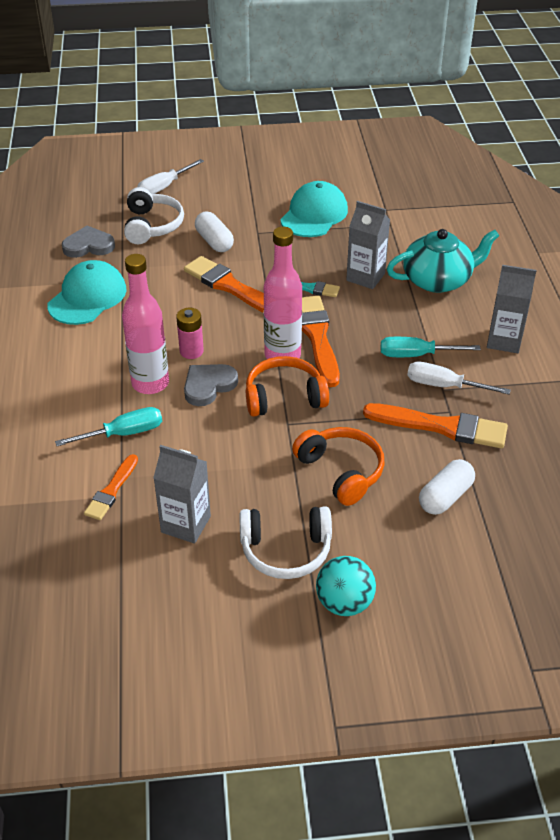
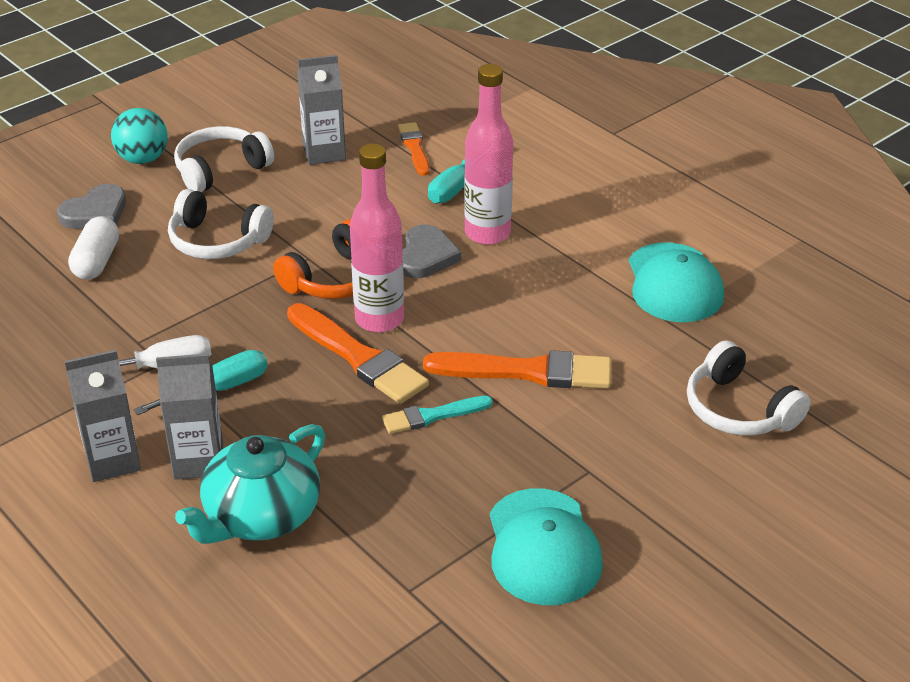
camera: 145 degrees right, 5 degrees down
(88, 246) = (770, 342): grey heart -> grey heart (95, 212)
(163, 187) = (816, 482): white screwdriver -> none
(191, 351) = (484, 280): pink battery -> none
(214, 241) = (628, 426): white capsule -> none
(341, 471) = (217, 241): orange headphones -> white headphones
(365, 277) = (368, 470): grey carton -> grey carton (198, 461)
(441, 427) = (138, 322): orange brush -> none

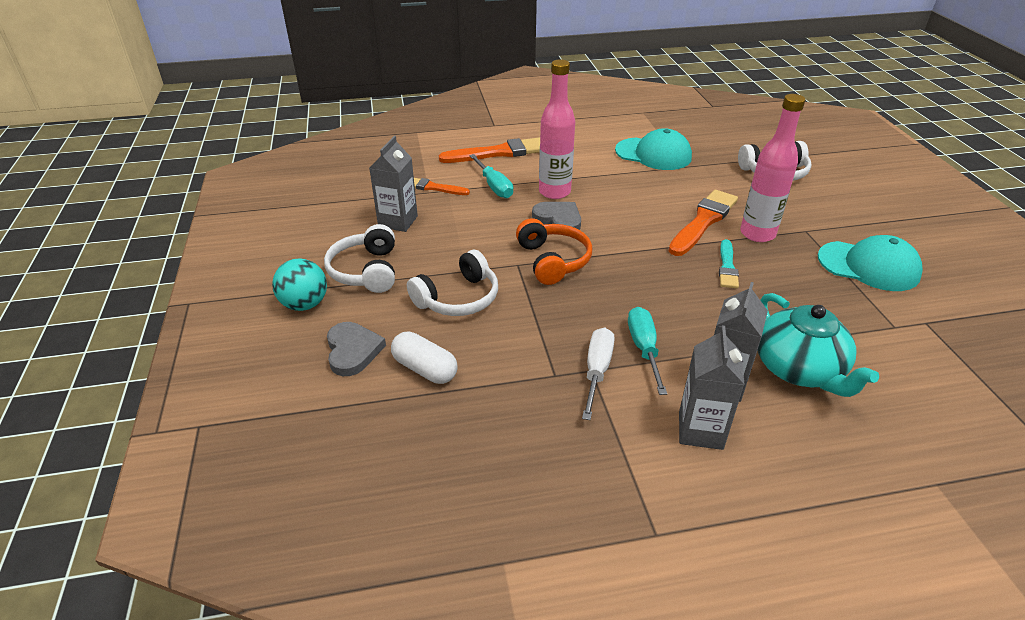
camera: 60 degrees left, 0 degrees up
(358, 357) = (648, 277): orange brush -> orange brush (498, 153)
(379, 319) = (612, 256): pink bottle -> pink bottle (757, 234)

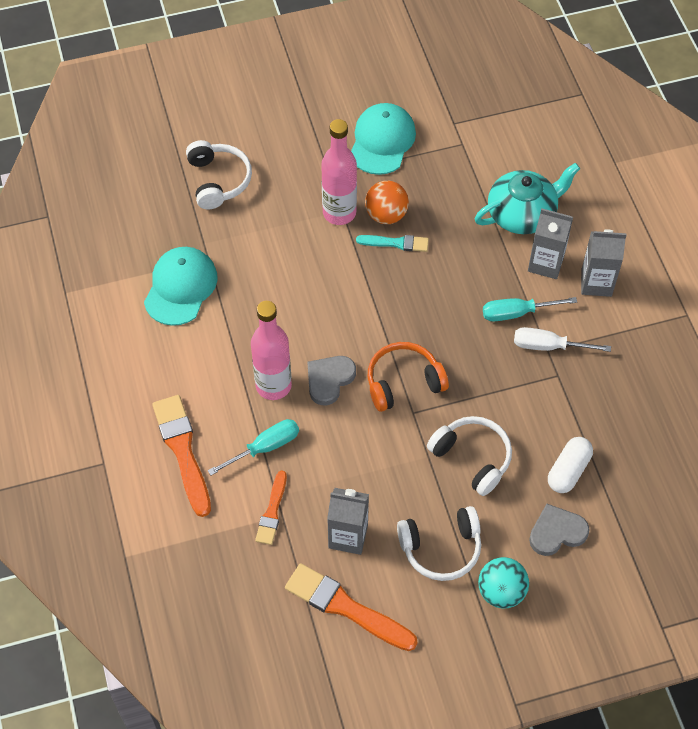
camera: 95 degrees left, 20 degrees up
(703, 221) = (321, 253): orange brush -> orange brush (346, 607)
(764, 263) = (386, 215): none -> orange ball

